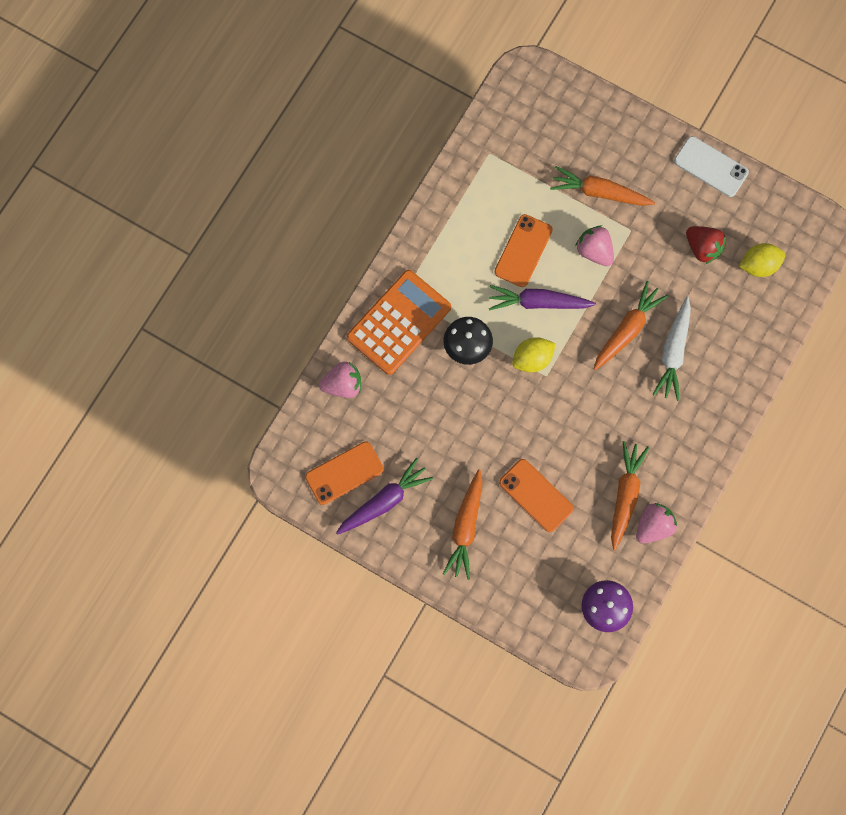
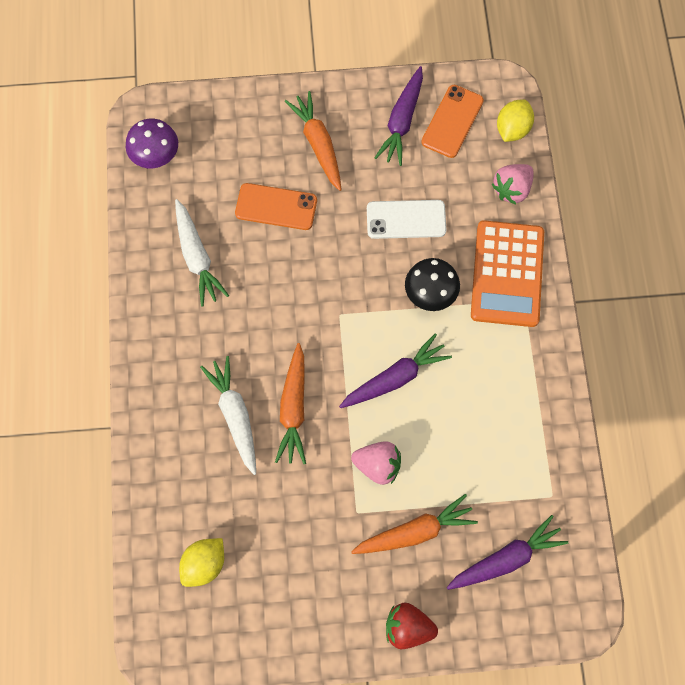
camera: 145 degrees right, 5 degrees down
(523, 251) = (445, 418): orange phone -> none
(532, 359) = (363, 321): yellow lemon -> yellow lemon (512, 129)
(550, 136) = (506, 559): none -> purple carrot
(625, 495) = (197, 257): orange carrot -> white carrot
(653, 526) = (155, 247): pink strawberry -> none
(702, 248) = (273, 543): red strawberry -> red strawberry (408, 627)
(710, 167) = (320, 642): white phone -> white phone (406, 219)

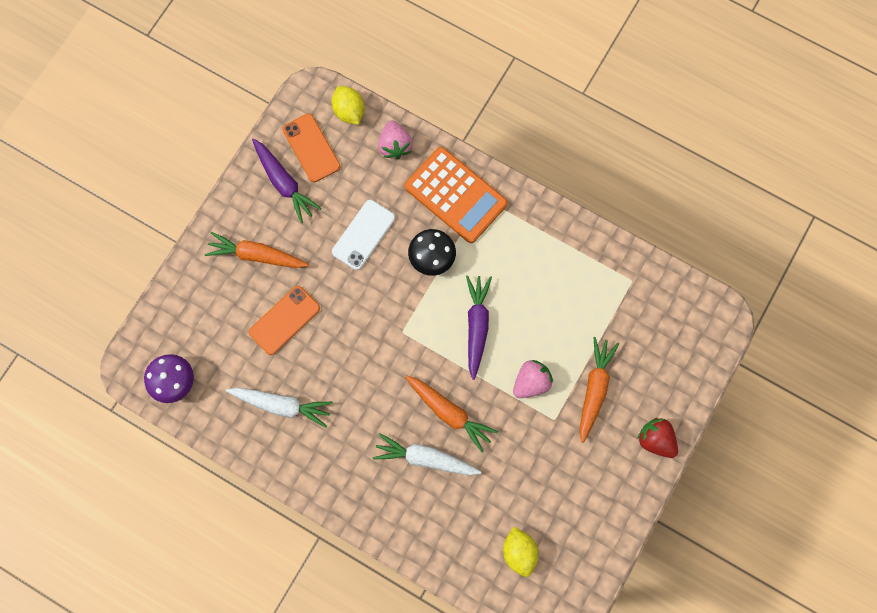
camera: 55 degrees left, 5 degrees up
(408, 627) = (655, 439): red strawberry -> red strawberry turned 90 degrees clockwise
(506, 559) = (653, 341): purple carrot -> none

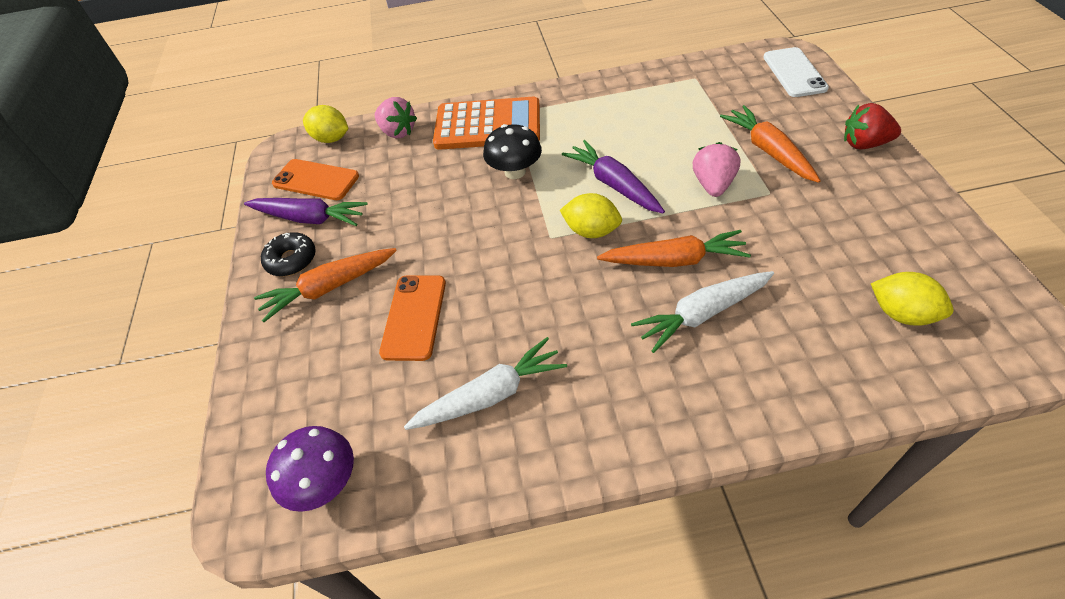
camera: 35 degrees left, 25 degrees down
(251, 212) = (291, 260): none -> black donut
(363, 235) = (430, 200): white phone -> white phone (794, 73)
(428, 349) = (591, 231): none -> yellow lemon

